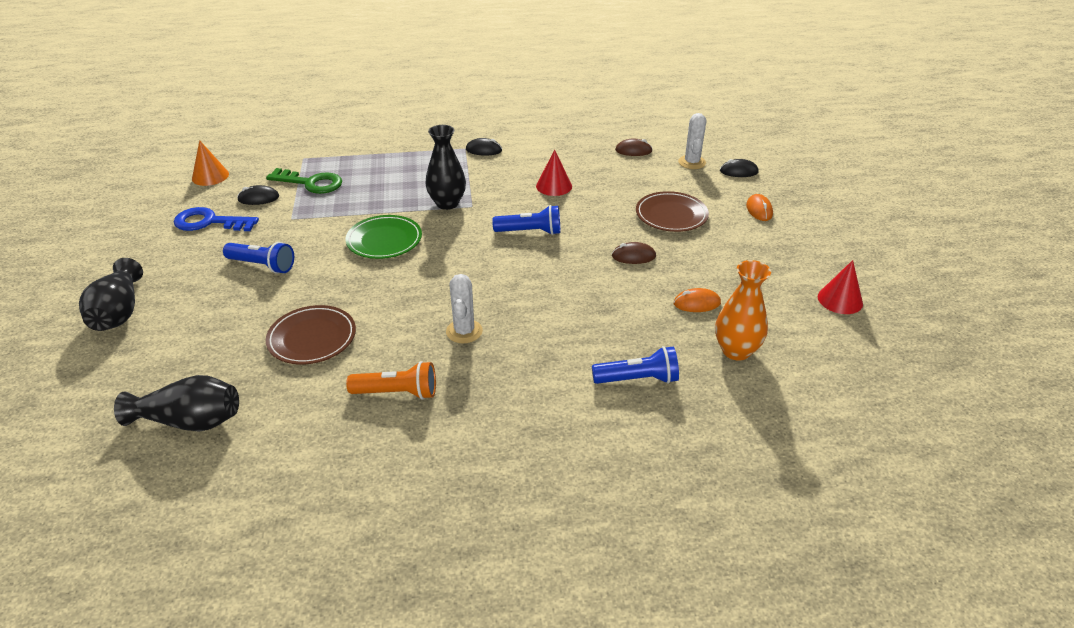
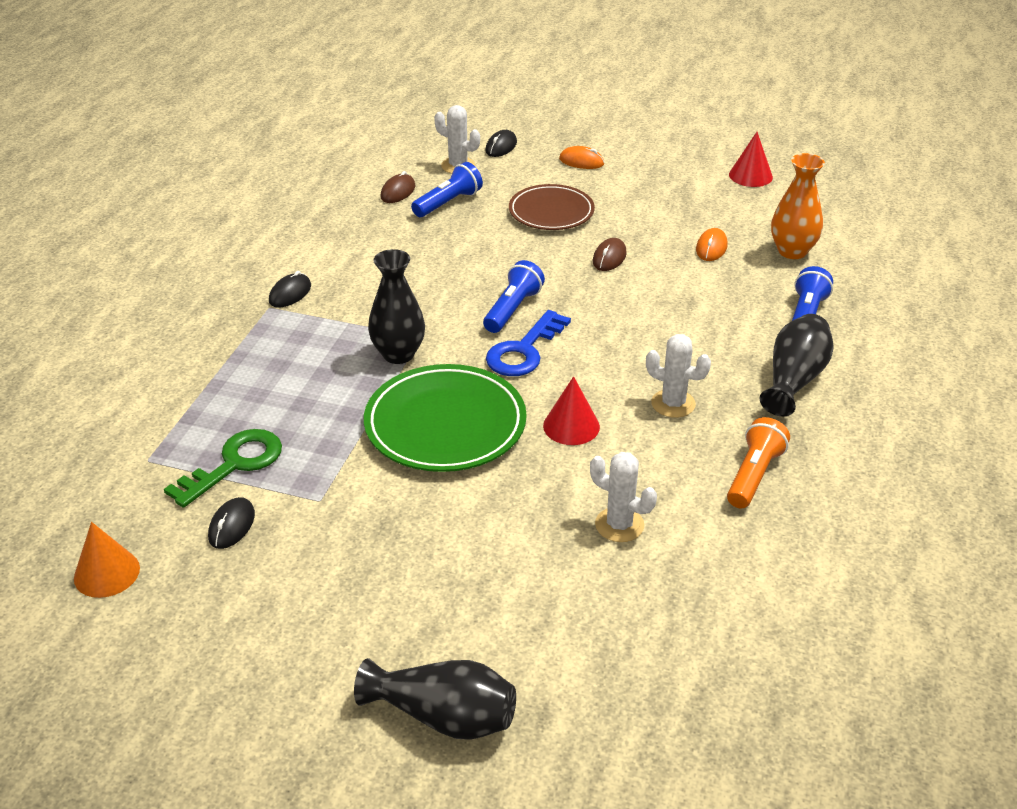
camera: 65 degrees left, 0 degrees up
(190, 421) = (728, 657): black vase -> black vase (794, 380)
(209, 222) = (258, 589): blue key -> blue key (524, 350)
(262, 265) = (424, 547): blue flashlight -> blue flashlight (448, 203)
(312, 338) = (619, 525): brown plate -> white cactus
(384, 240) = (445, 424): green plate -> green plate, size x1.51
(554, 186) = (427, 266): red cone -> red cone (571, 426)

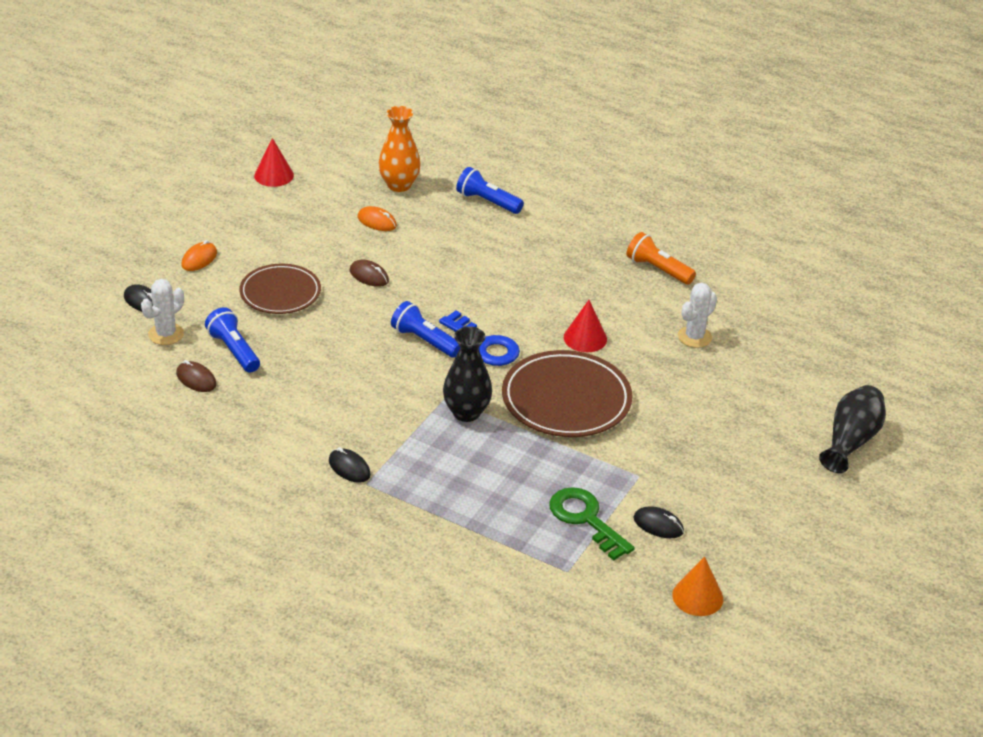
camera: 80 degrees left, 0 degrees up
(445, 424) = (566, 400): green plate -> brown plate
(673, 404) = (572, 286): white cactus -> none
(794, 380) = (561, 227): black vase -> none

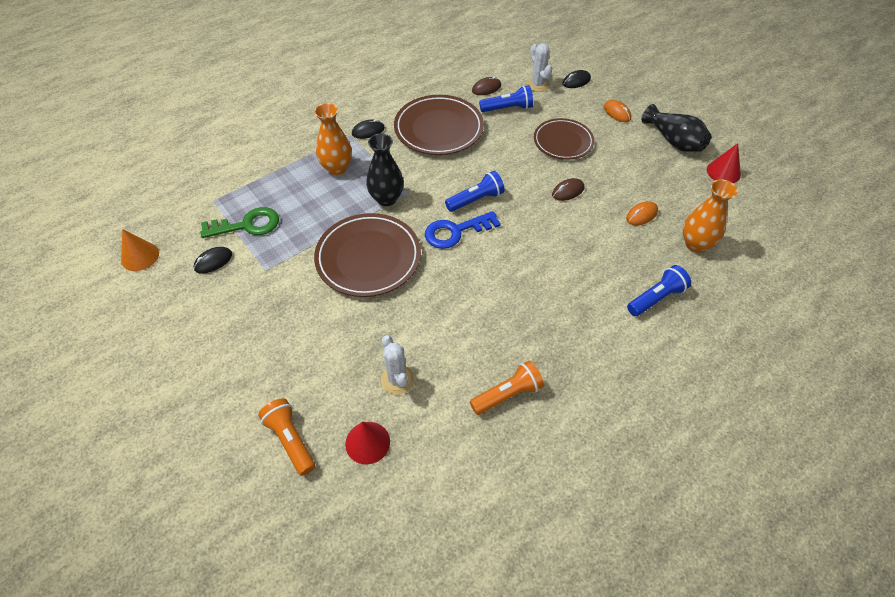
camera: 115 degrees right, 15 degrees up
(309, 402) = (438, 129): none -> brown plate
(439, 474) = (337, 168): none -> orange vase
(585, 338) = (434, 297): red cone -> red cone (367, 442)
(803, 384) = (290, 440): none -> orange flashlight
(850, 441) = (200, 439): black vase -> black vase (674, 141)

